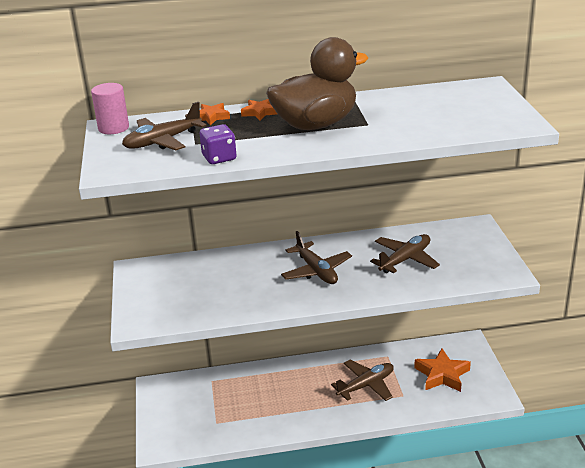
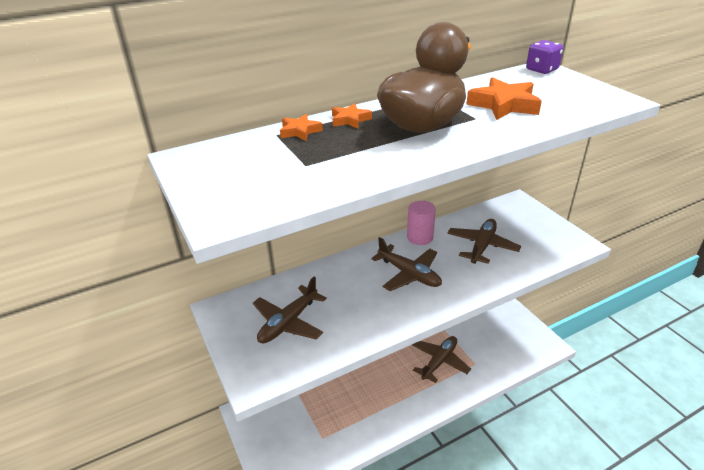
camera: 20 degrees left, 5 degrees up
(113, 128) = (189, 159): pink cylinder -> pink cylinder (420, 237)
(162, 141) = (263, 167): brown plane -> brown plane (288, 322)
(219, 158) = (350, 179): purple dice -> purple dice (541, 70)
(442, 375) = (495, 335): orange star -> orange star (504, 105)

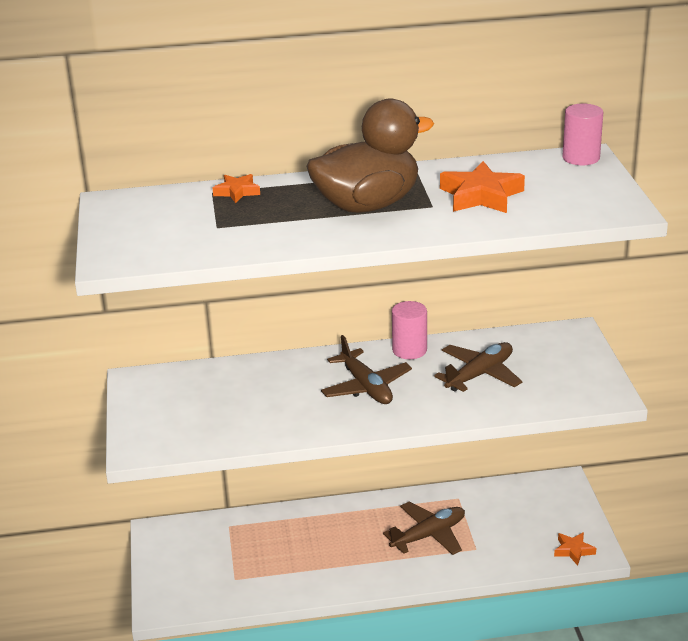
camera: 20 degrees right, 5 degrees down
(288, 322) = (200, 407): brown plane -> none
(350, 120) = (297, 187): orange star -> orange star (573, 550)
(541, 70) = (581, 158): purple dice -> pink cylinder

